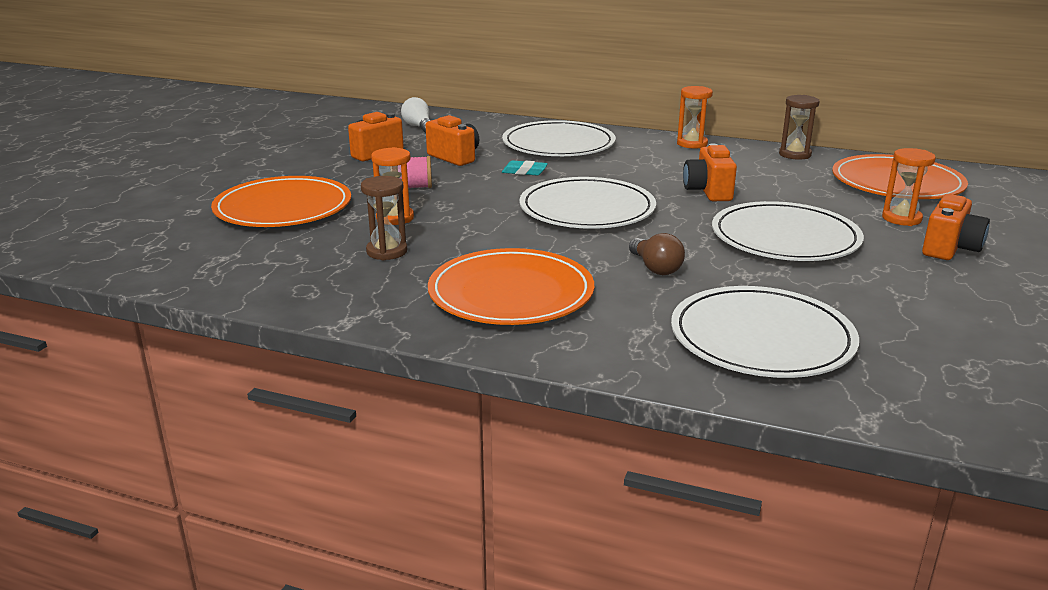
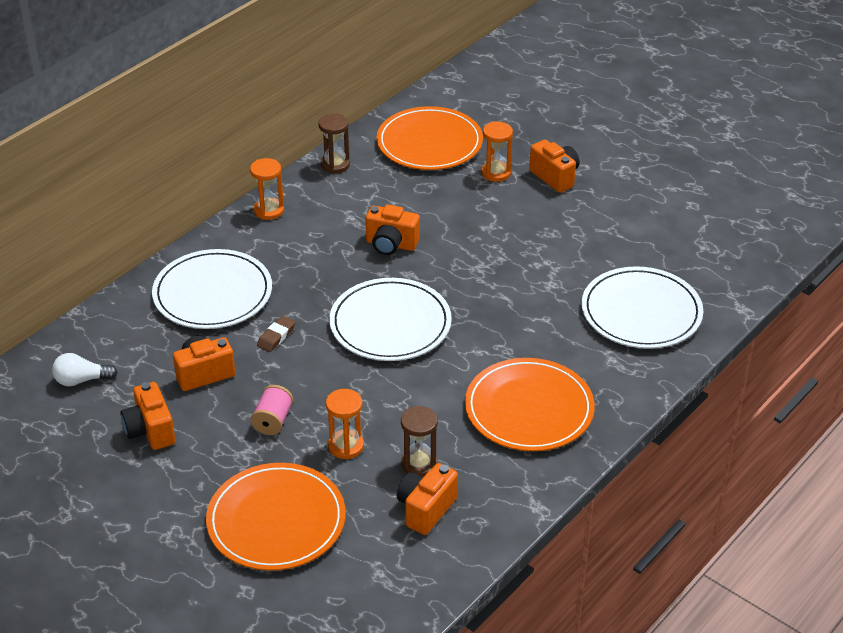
camera: 70 degrees left, 15 degrees up
(320, 264) = (426, 509): none -> orange camera
(524, 172) = (276, 336): turquoise eraser -> brown eraser
(655, 268) = (521, 323): brown light bulb -> none
(785, 238) = (500, 241): white plate -> none

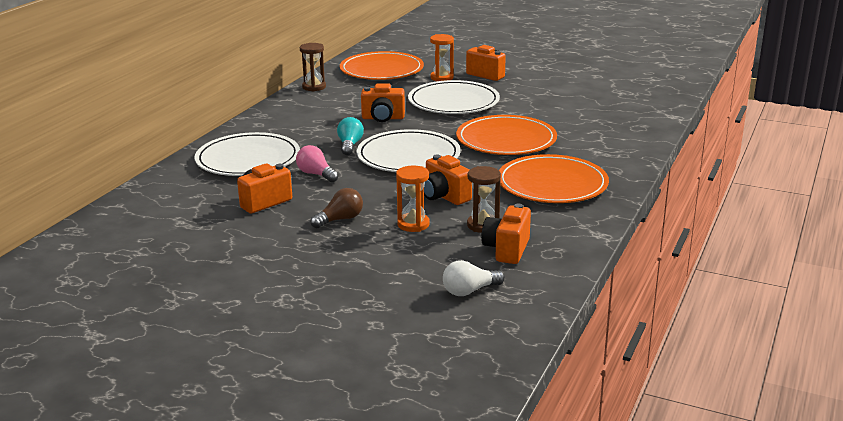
camera: 15 degrees left, 15 degrees down
(81, 380) = (151, 220): white light bulb -> white light bulb (469, 291)
(150, 431) = (231, 240): orange camera -> orange camera (444, 196)
(269, 210) = (273, 113): orange hourglass -> none
(273, 421) = (340, 219): pink spool -> brown light bulb
(276, 336) = (316, 174): brown eraser -> pink light bulb
(276, 520) = (378, 276): orange plate -> orange plate (506, 140)
(333, 290) = (350, 145): none -> turquoise light bulb
(641, 312) = (600, 126): white plate -> white plate (453, 102)

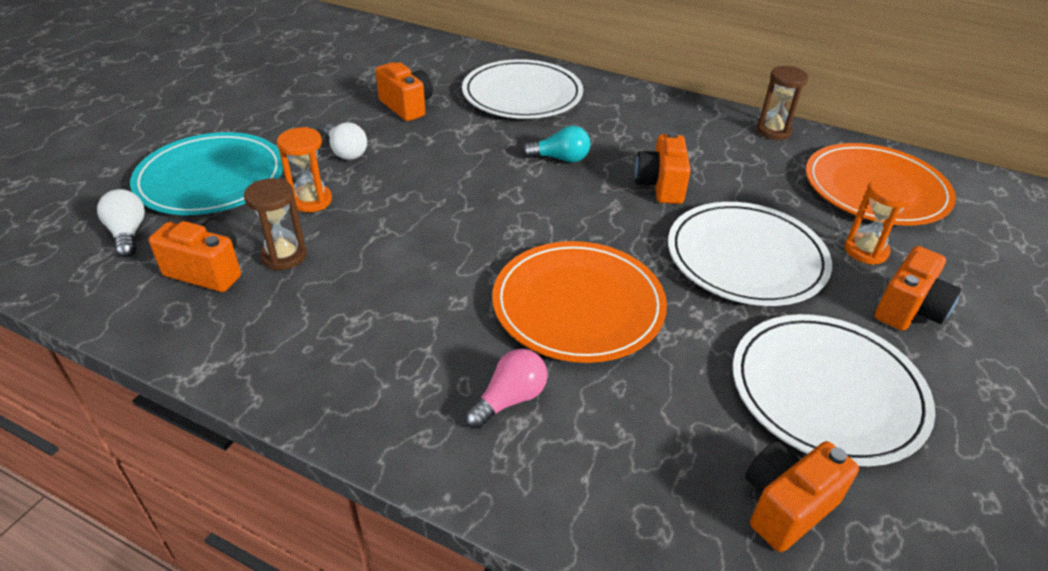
camera: 90 degrees right, 15 degrees up
(316, 174) = (472, 136): pink light bulb -> pink light bulb (509, 399)
(340, 219) = (346, 152): brown light bulb -> white light bulb
(385, 270) = (211, 178): none -> turquoise plate
(408, 156) = (520, 204): white plate -> white plate (827, 391)
(444, 196) = (381, 228): orange camera -> orange camera (786, 506)
(552, 184) = (393, 340): orange plate -> none

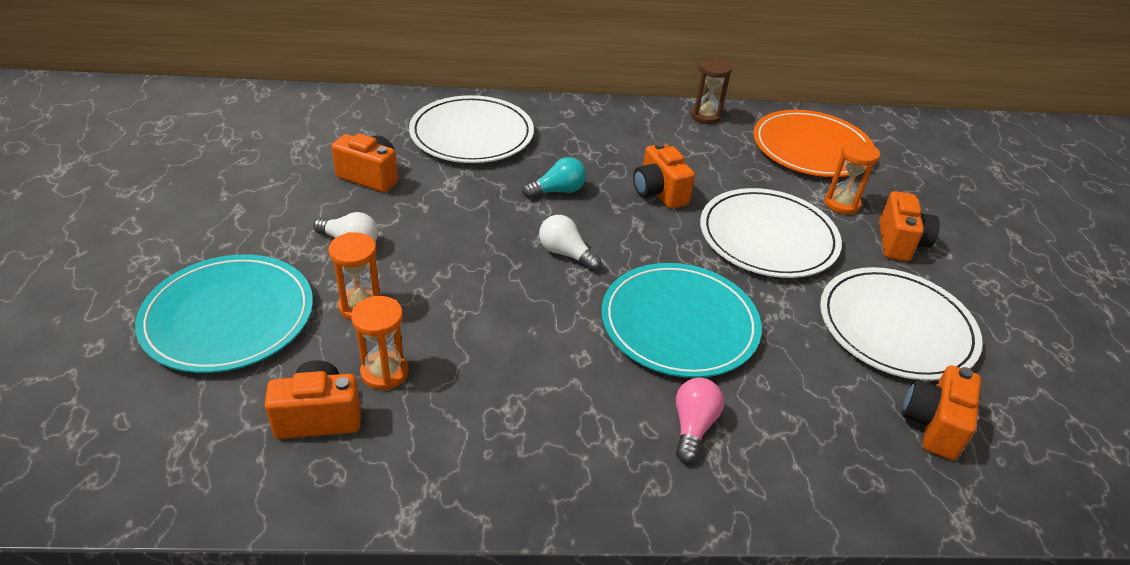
camera: 30 degrees left, 0 degrees up
(128, 234) = (190, 409): white light bulb -> white light bulb (566, 253)
(284, 256) = (384, 372): brown hourglass -> orange hourglass
(578, 305) = (679, 323): orange plate -> turquoise plate

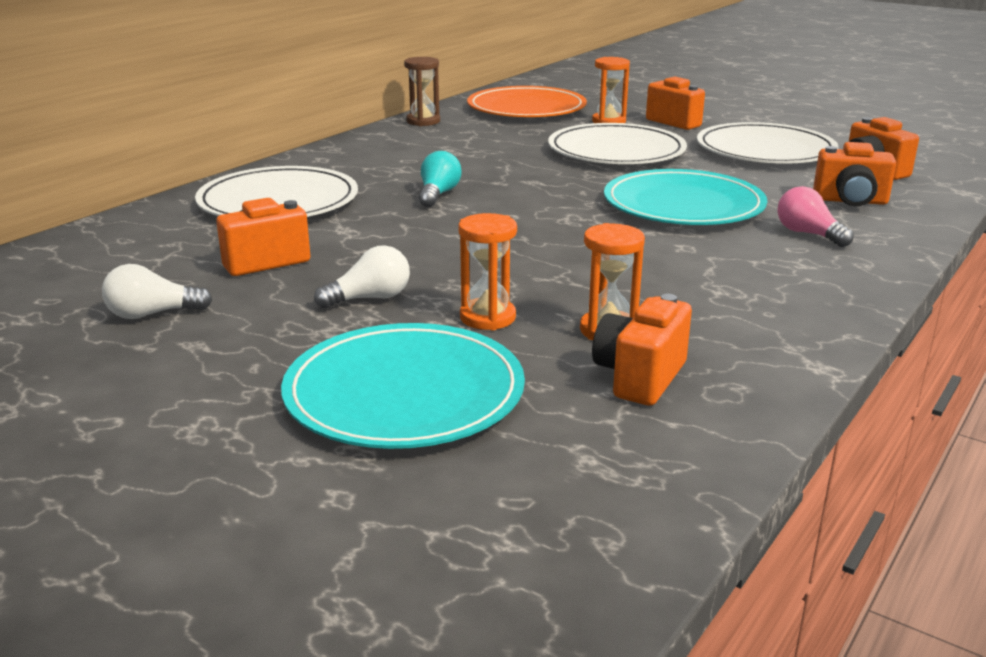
camera: 50 degrees left, 15 degrees down
(566, 253) = (535, 216): white light bulb -> white light bulb (152, 314)
(659, 193) = (503, 164): orange camera -> orange camera (850, 201)

